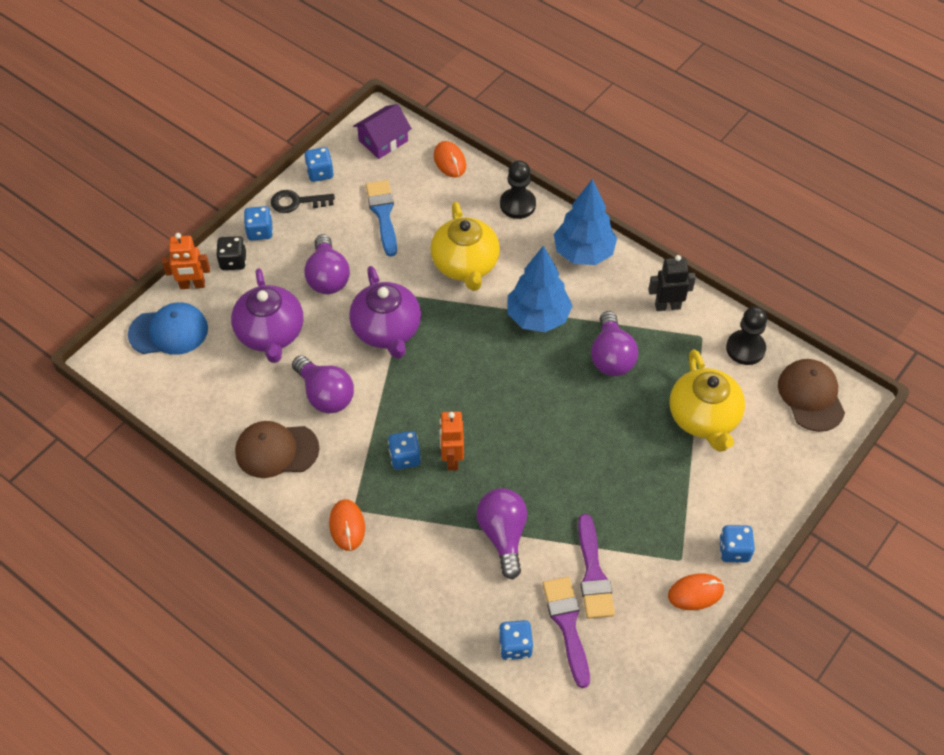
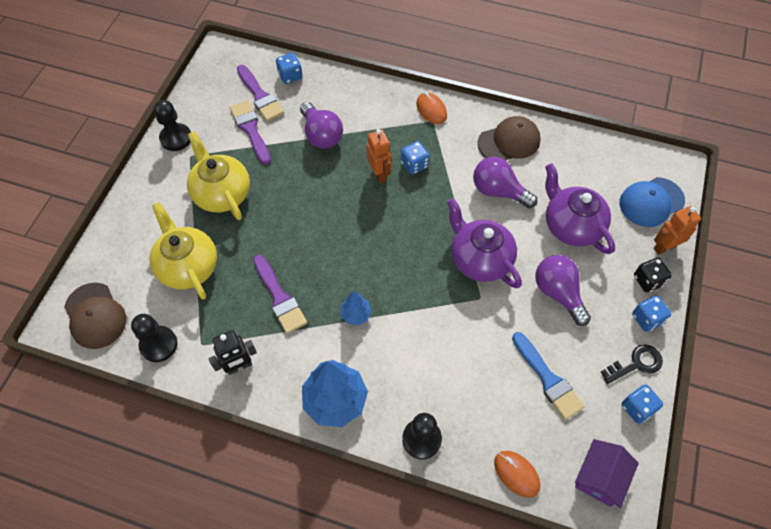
camera: 160 degrees right, 5 degrees up
(465, 265) = (442, 347): yellow teapot -> yellow teapot (222, 193)
(538, 317) = (356, 314): blue tree -> blue tree, size x0.51
(611, 356) = (279, 297): purple light bulb -> purple brush
(695, 593) = (176, 138): orange mouse -> black pawn
(734, 550) = (151, 173): blue dice -> none

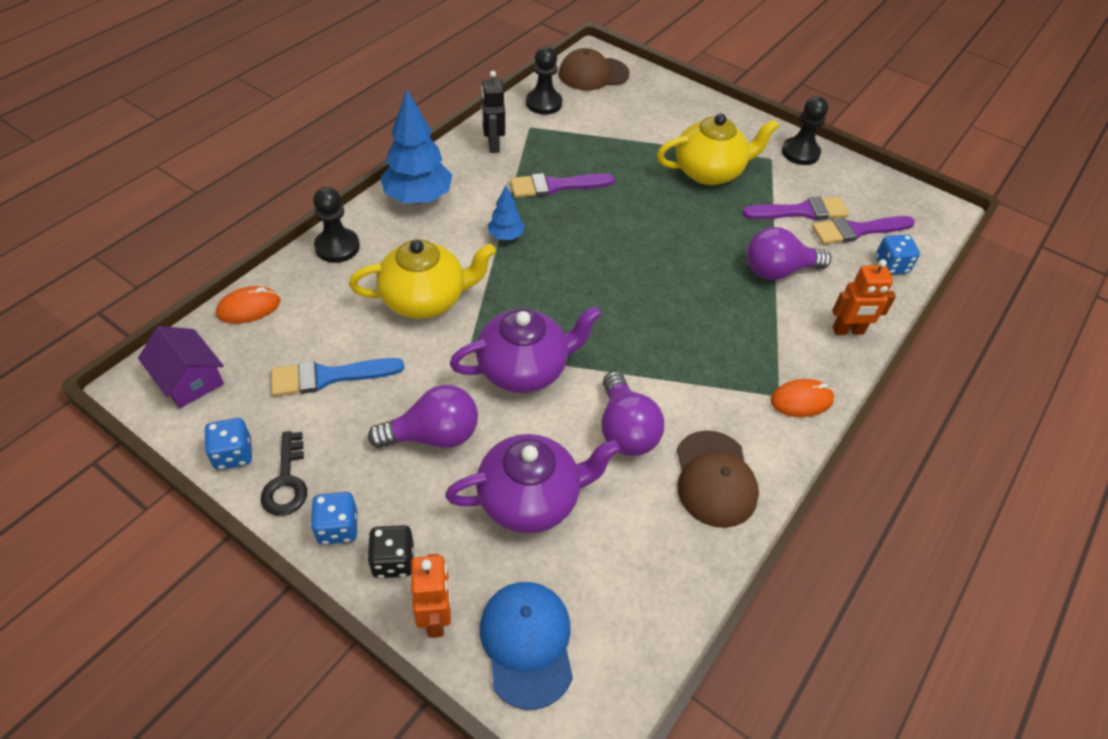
camera: 105 degrees right, 10 degrees down
(188, 266) = (623, 133): yellow teapot -> yellow teapot (425, 299)
(379, 174) = (697, 309): orange robot -> orange robot (848, 331)
(414, 164) = (702, 349): blue dice -> none
(498, 191) = (625, 430): purple light bulb -> purple light bulb turned 120 degrees clockwise

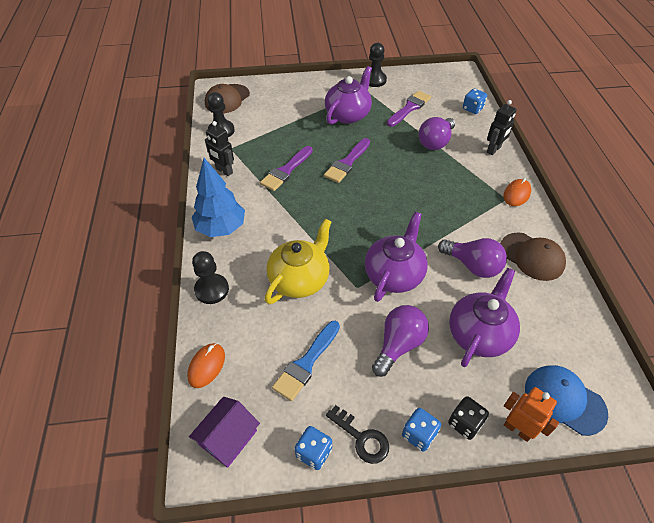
camera: 40 degrees left, 0 degrees up
(189, 379) = (228, 438): purple house -> purple house turned 60 degrees counterclockwise
(506, 236) = (296, 215): blue tree -> none
(709, 172) = (348, 114): yellow teapot -> purple teapot
(848, 331) = (494, 150): orange robot -> black robot
(858, 230) = (441, 101): purple brush -> purple brush (347, 162)

